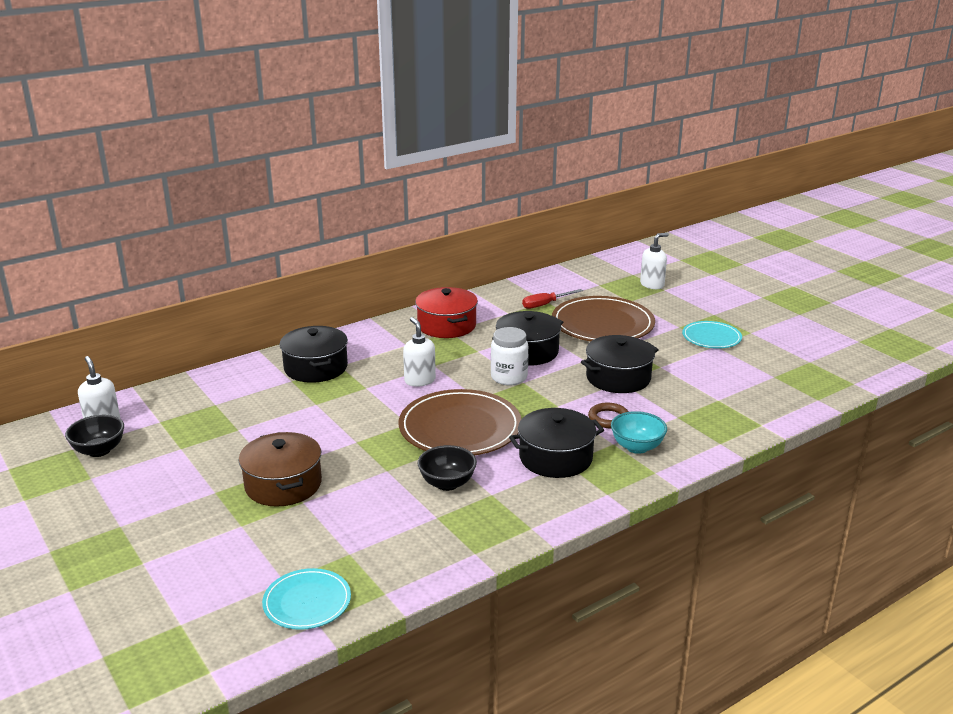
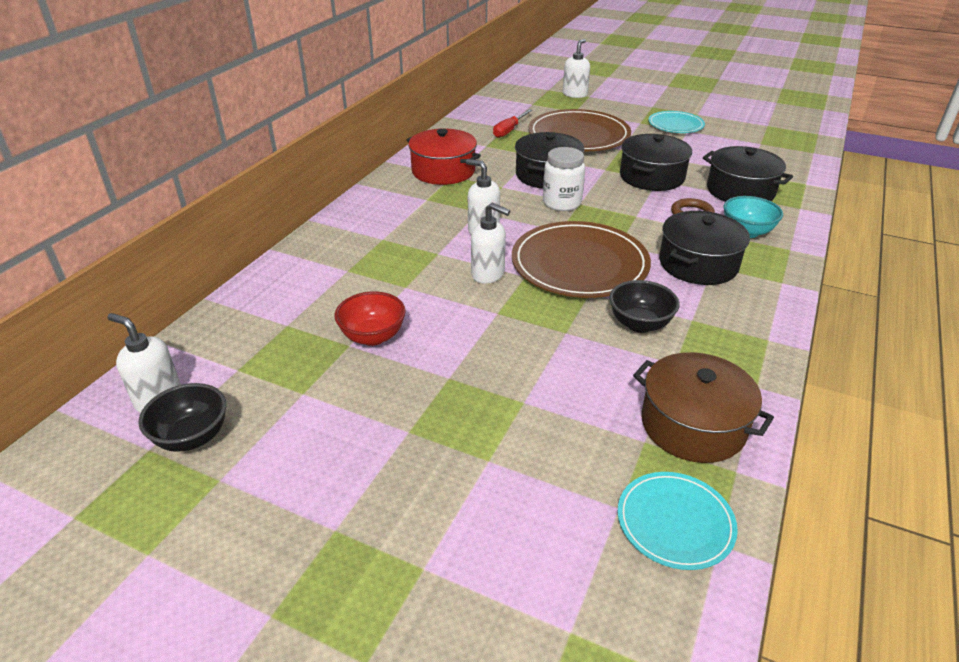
camera: 30 degrees left, 10 degrees up
(258, 429) = (373, 336): none -> red bowl
(283, 484) = (478, 390): brown pot -> brown pot (693, 425)
(315, 368) = (359, 249): black pot -> black pot (740, 191)
(383, 413) = (488, 274): none -> white soap dispenser

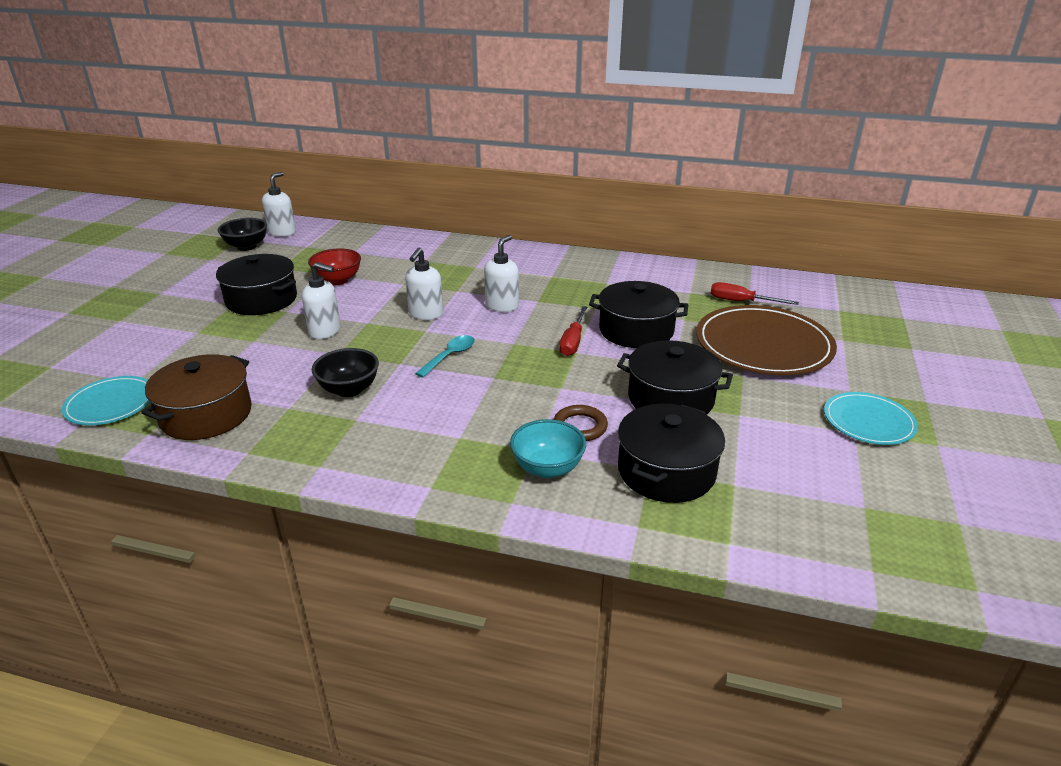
camera: 80 degrees right, 5 degrees down
(443, 171) = (614, 277): red pot -> none
(561, 203) = (573, 342): white jar -> red screwdriver
(575, 94) = (906, 337): white soap dispenser -> white soap dispenser (325, 331)
(579, 264) = (450, 356): brown plate -> turquoise spoon
(698, 264) = (462, 427): black pot -> black pot (261, 300)

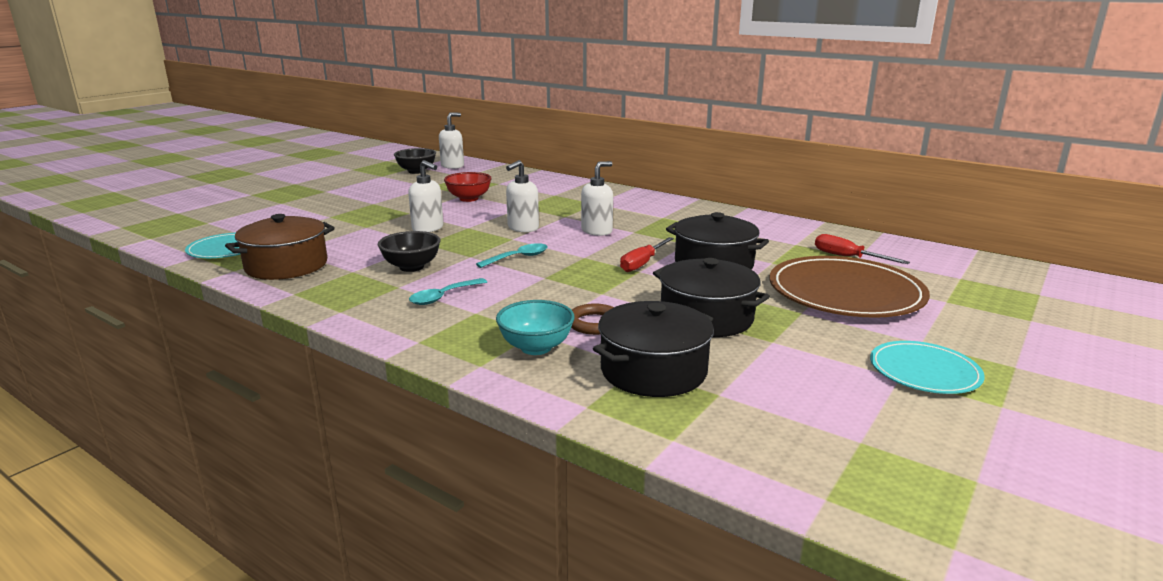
camera: 20 degrees right, 10 degrees down
(261, 300) = (397, 203): black pot -> none
(412, 424) = (443, 297): none -> turquoise spoon

